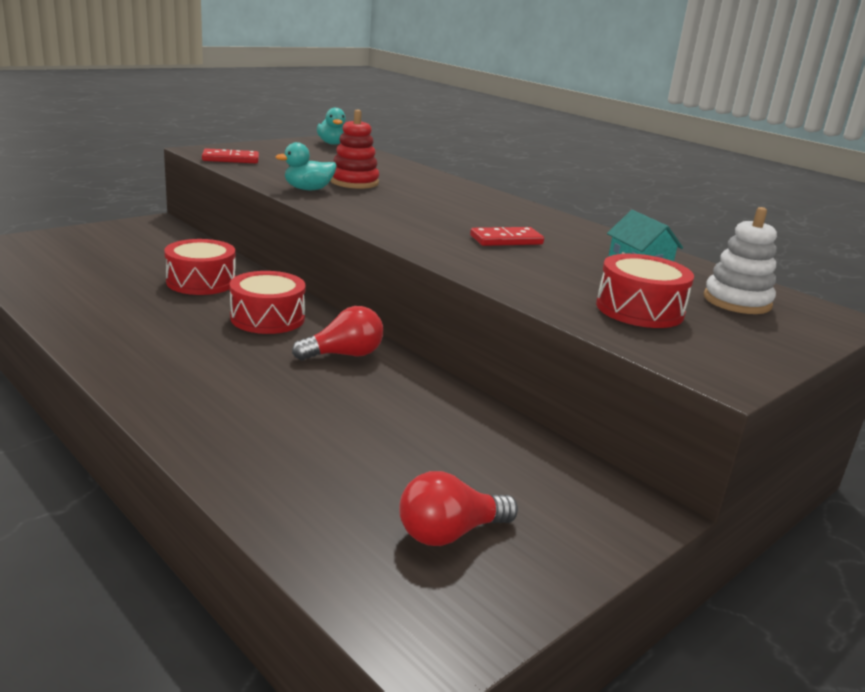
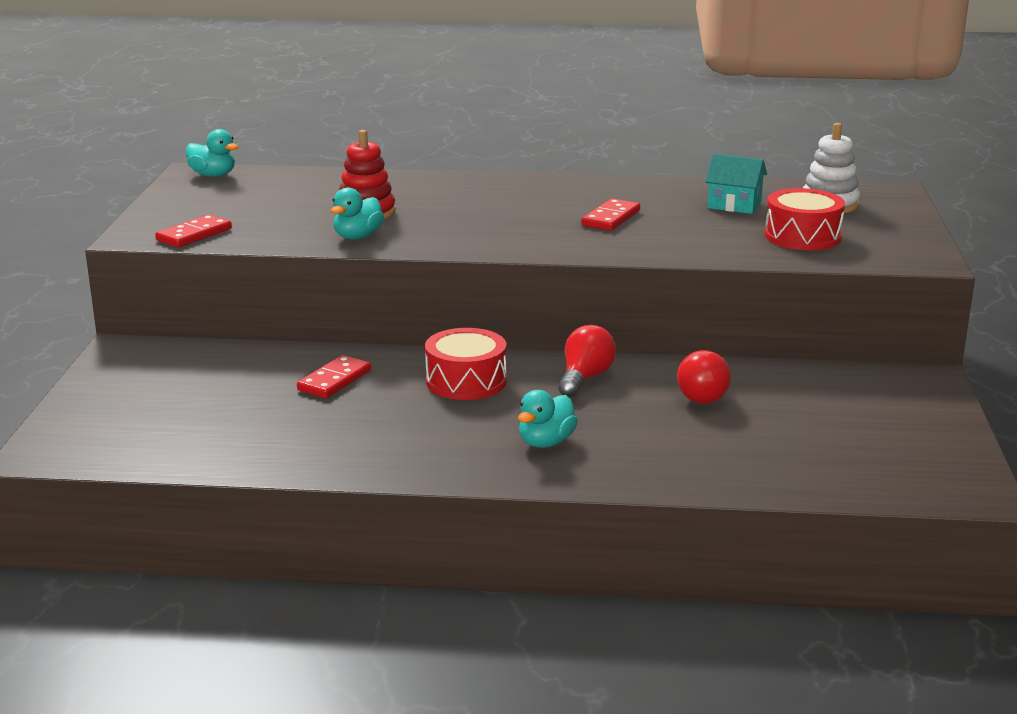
camera: 40 degrees left, 0 degrees up
(201, 282) = (334, 380): red drum -> red domino
(208, 377) = (546, 442): none -> turquoise duck
(449, 533) = (875, 442): red light bulb -> red light bulb (705, 394)

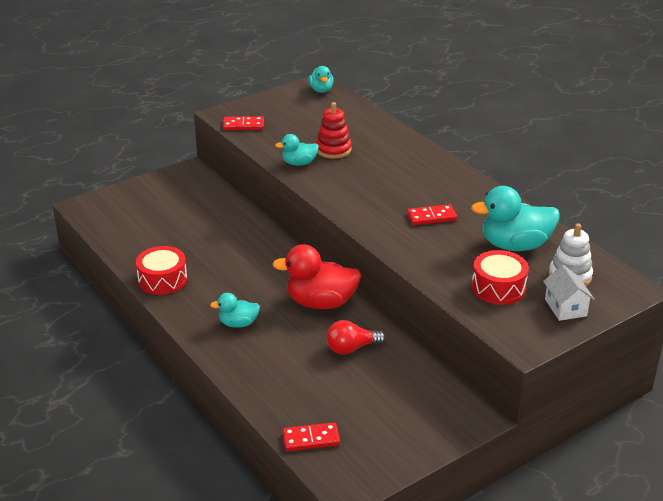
camera: 50 degrees right, 10 degrees up
(334, 380) = (228, 236): red domino -> red domino (311, 439)
(466, 381) = (273, 270): red drum -> red drum (162, 280)
(584, 378) = (321, 302): red light bulb -> red duck
(734, 205) = (515, 245): turquoise house -> turquoise duck
(883, 224) = (565, 307): none -> white house

